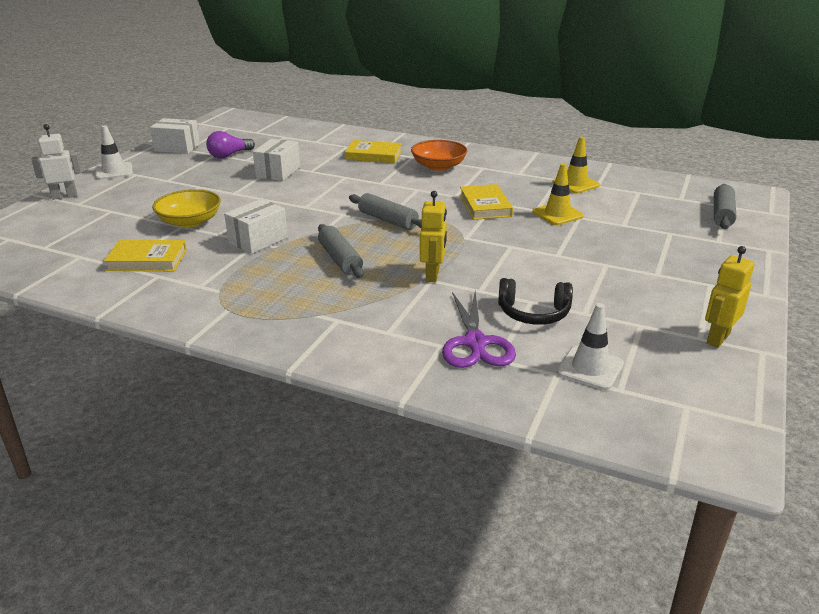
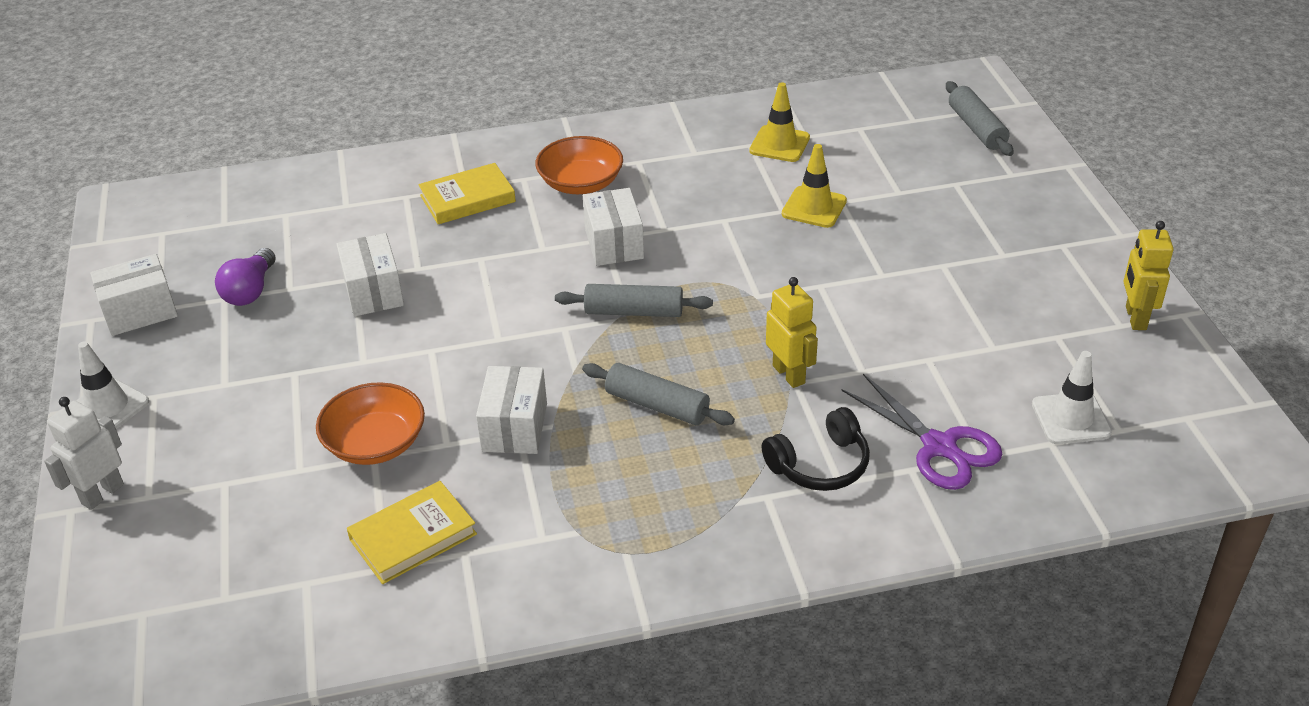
camera: 35 degrees left, 10 degrees up
(190, 221) = (375, 443): yellow bowl -> orange bowl
(419, 192) = (614, 244): none -> white box
(485, 206) = (719, 231): yellow book -> none
(533, 313) = (948, 375): black headphones -> black headphones (820, 465)

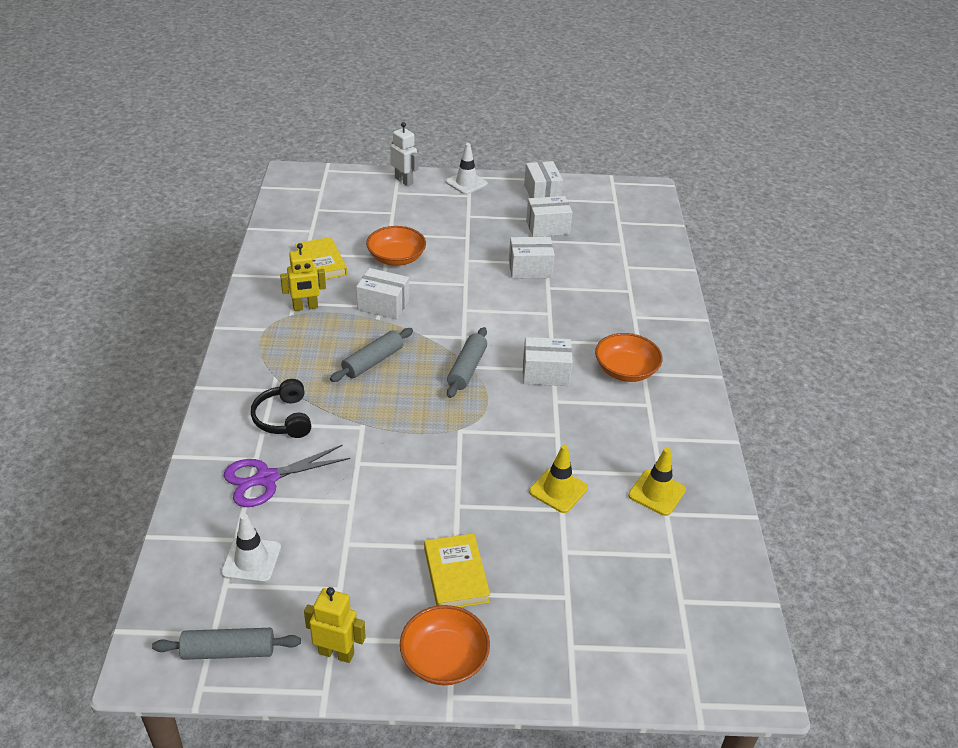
camera: 100 degrees right, 0 degrees up
(250, 291) = (547, 227): purple light bulb -> white box
(467, 199) = (620, 316): yellow book -> yellow book (456, 575)
(789, 374) = (371, 426): yellow robot -> yellow robot (305, 307)
(976, 128) = (657, 647): grey rolling pin -> grey rolling pin (228, 651)
(1084, 246) = (444, 658): none -> orange bowl

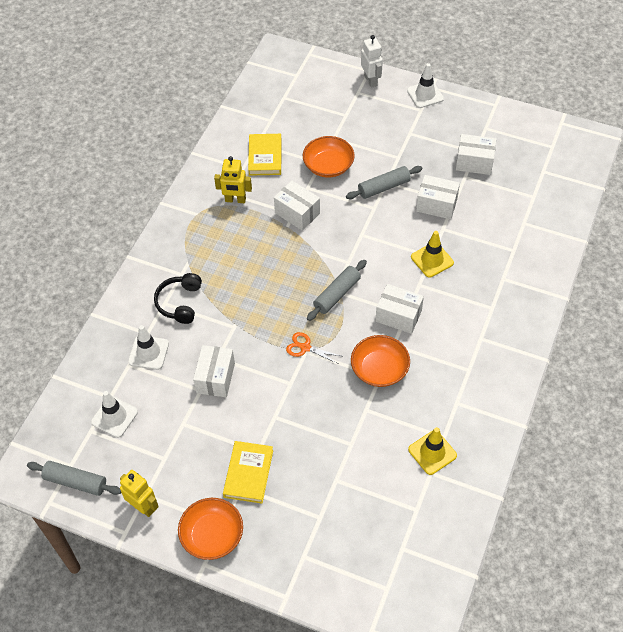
camera: 25 degrees right, 15 degrees up
(266, 478) = (148, 352): purple scissors -> white traffic cone
(373, 362) = (266, 268): grey rolling pin -> grey rolling pin (384, 187)
(458, 427) = (305, 347): none -> orange scissors
(542, 193) = (488, 121): white box -> white box (215, 378)
(558, 490) = (356, 426): yellow traffic cone -> yellow traffic cone (432, 260)
(625, 370) = (467, 331): orange bowl -> orange bowl (379, 369)

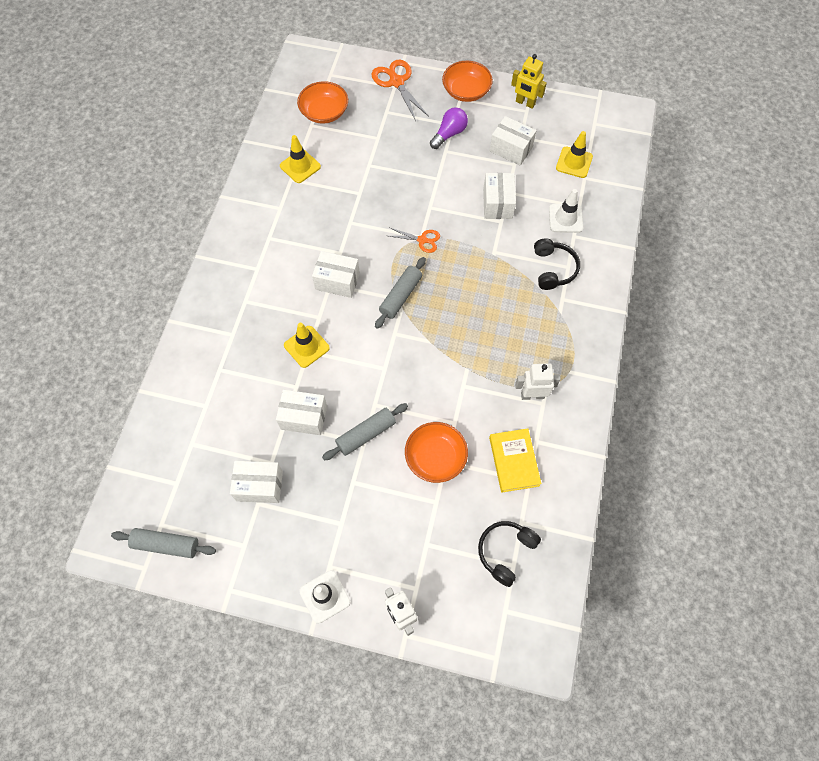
camera: 170 degrees right, 10 degrees up
(76, 482) = (585, 113): grey rolling pin -> grey rolling pin (166, 545)
(114, 417) = (574, 162): white traffic cone -> yellow traffic cone
(235, 200) = (532, 395): yellow robot -> white robot
(248, 473) = (449, 134): yellow book -> purple light bulb
(287, 105) = (505, 551): none -> black headphones
(297, 213) = (459, 386): white box -> white box (511, 149)
(299, 562) = (397, 82): none -> orange scissors
(379, 369) = (351, 228): orange bowl -> orange bowl (324, 112)

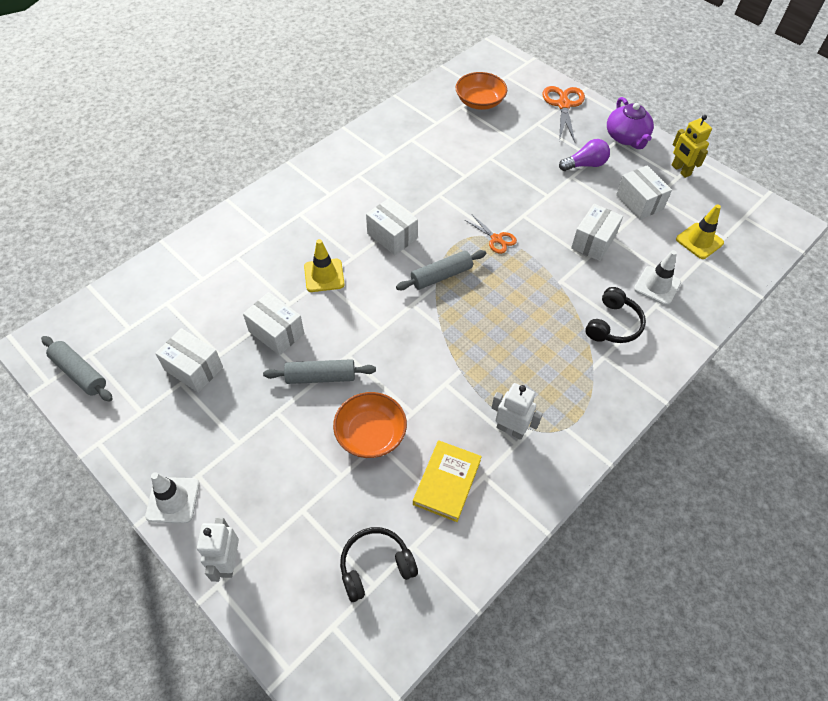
camera: 30 degrees right, 10 degrees down
(300, 166) = (427, 133): yellow traffic cone -> none
(466, 91) = (626, 137): orange bowl -> purple teapot

